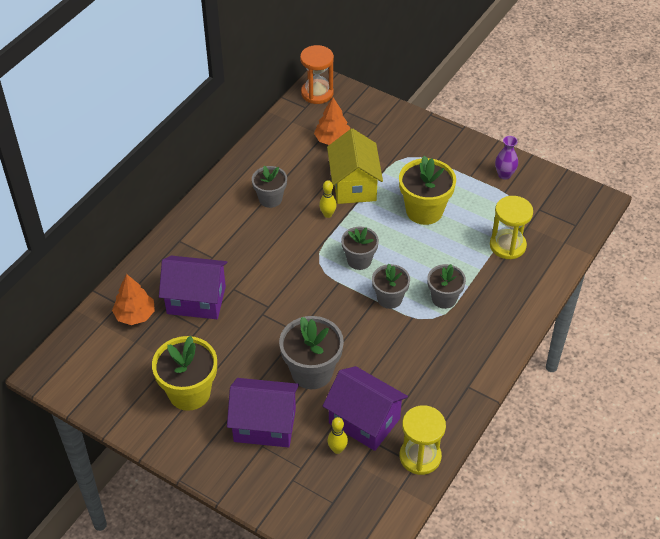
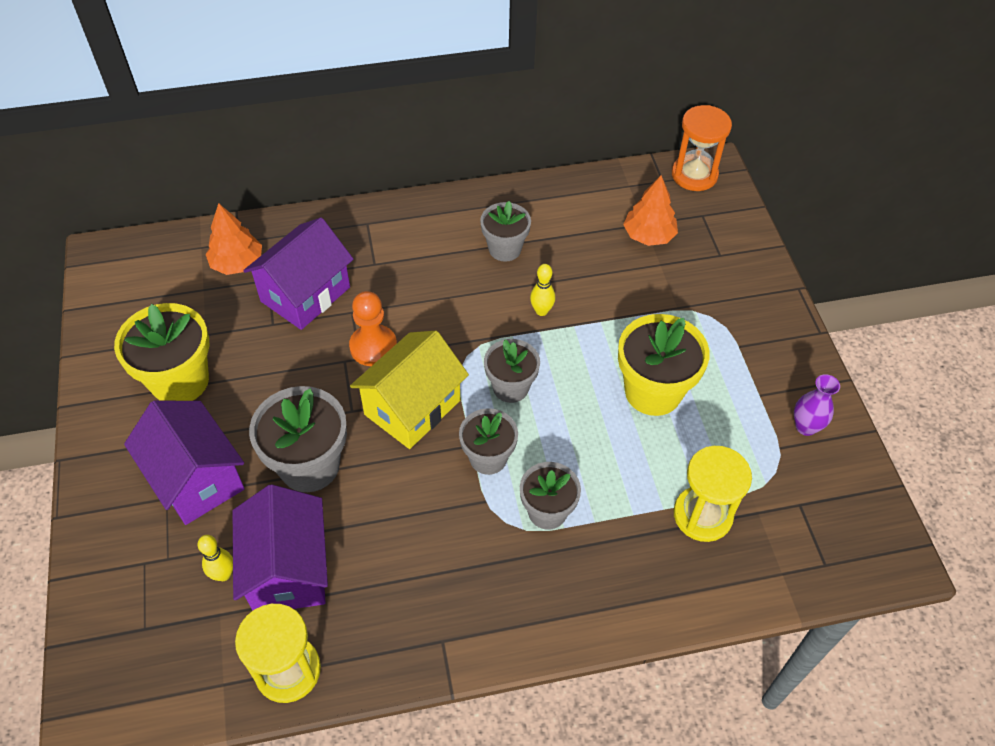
camera: 45 degrees right, 5 degrees up
(196, 300) = (305, 294): purple house -> purple house turned 75 degrees clockwise
(268, 296) = (373, 347): none -> orange pawn
(354, 185) = (609, 301): yellow house -> yellow house (412, 407)

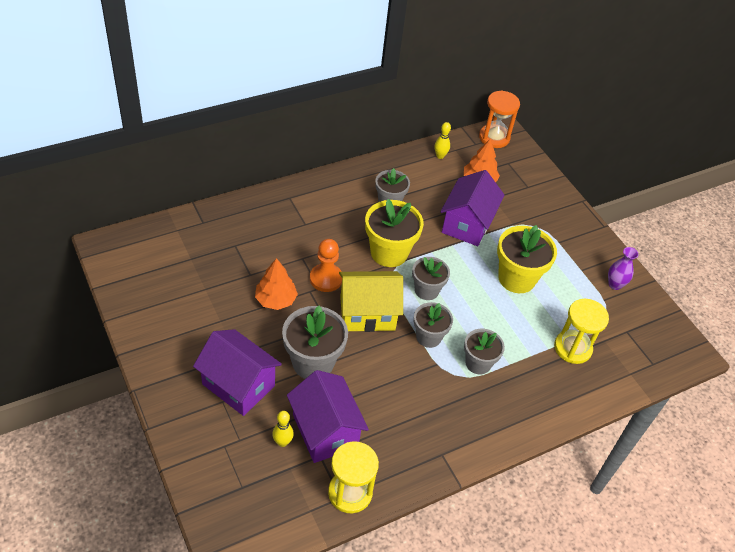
camera: 20 degrees left, 5 degrees down
(180, 381) = (200, 323): yellow flower pot -> yellow flower pot (389, 252)
(237, 263) = (208, 237): orange tree -> orange tree (276, 300)
(305, 294) = (265, 251): purple house -> purple house (467, 224)
(412, 407) = (367, 313): yellow house -> yellow house turned 60 degrees clockwise
(541, 311) = (428, 238): yellow bowling pin -> yellow bowling pin (440, 156)

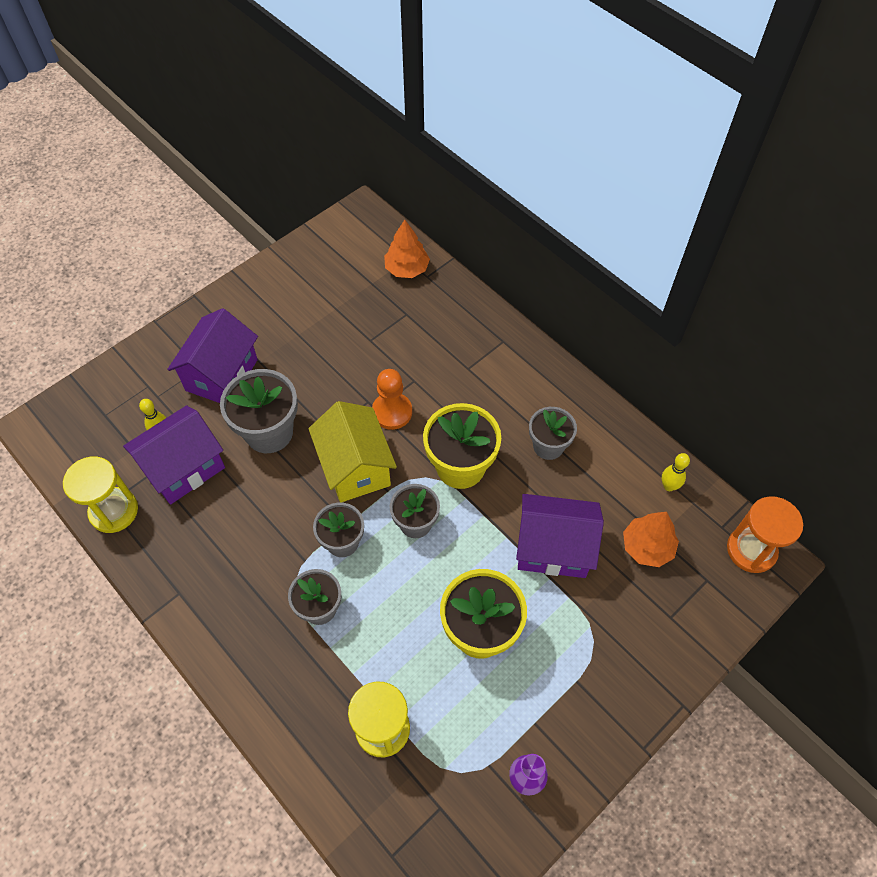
camera: 80 degrees right, 10 degrees up
(276, 300) = (343, 373): orange tree -> orange tree (406, 269)

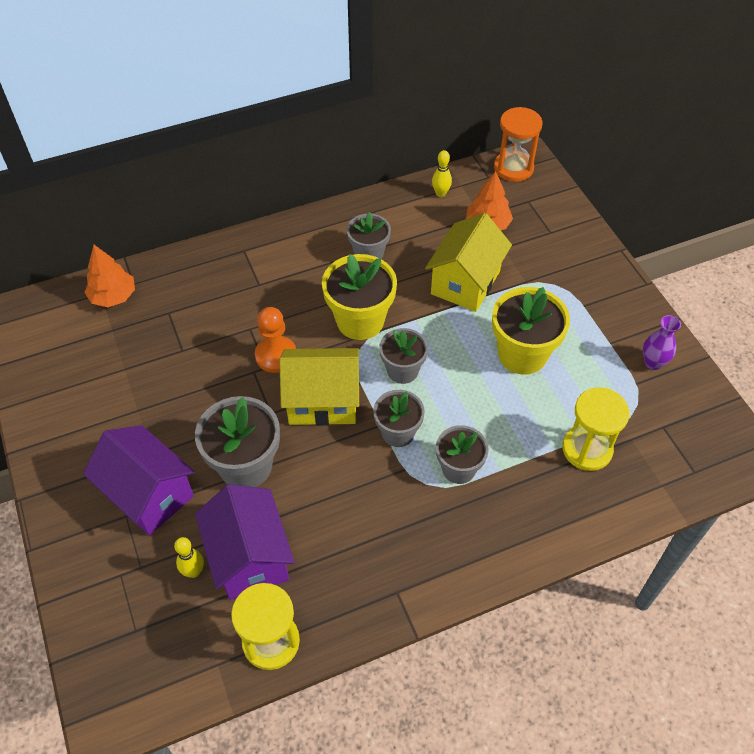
camera: 70 degrees left, 5 degrees down
(553, 548) = (465, 282): purple house -> yellow house

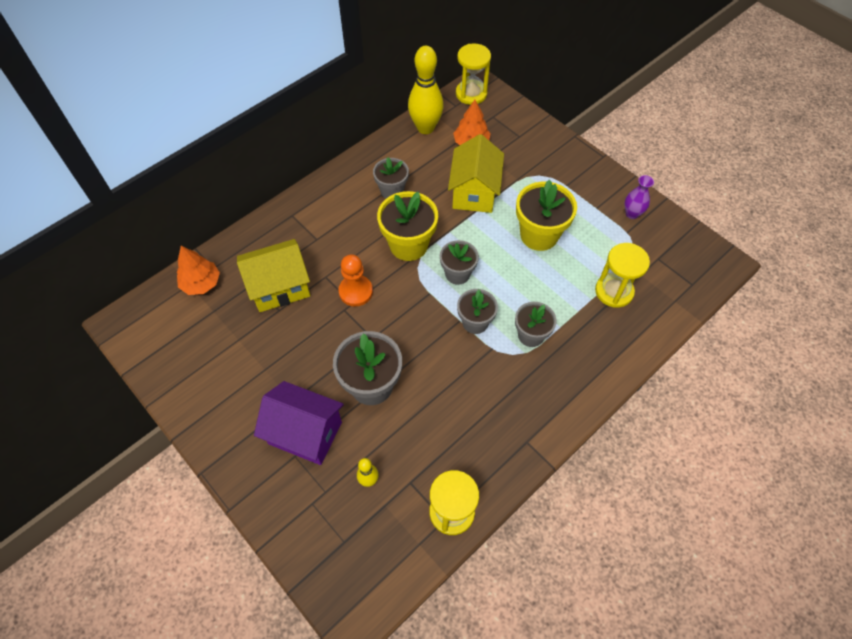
camera: 20 degrees left, 5 degrees up
(249, 557) = (406, 454): purple house -> none
(322, 401) = (408, 316): yellow house -> yellow house (279, 287)
(440, 193) = (425, 128): yellow bowling pin -> yellow bowling pin, size x2.17
(513, 168) = (471, 94): orange hourglass -> yellow hourglass

